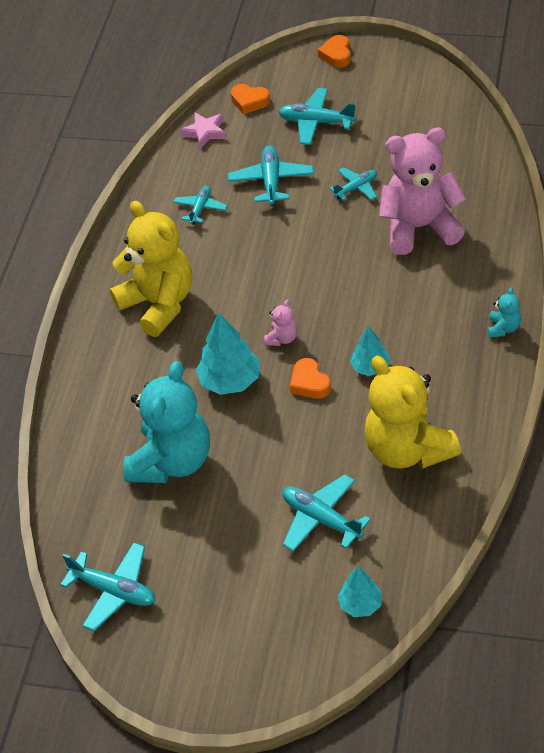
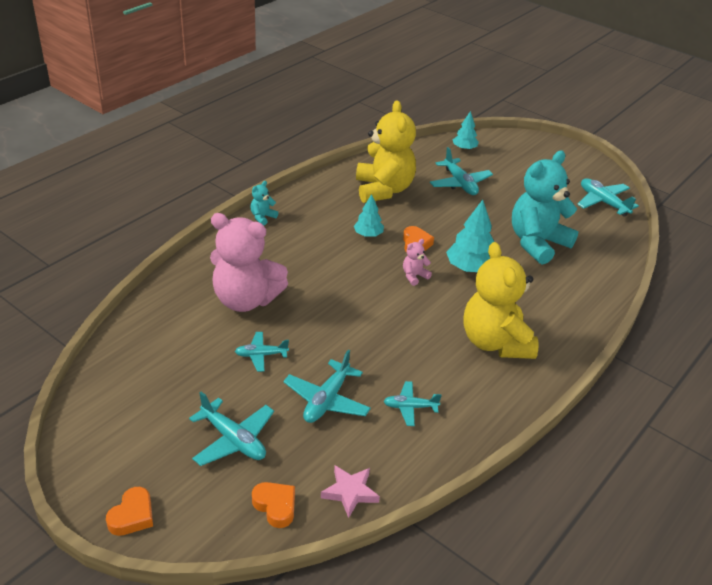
camera: 160 degrees left, 10 degrees down
(200, 209) = (410, 407): turquoise plane -> turquoise plane turned 45 degrees clockwise

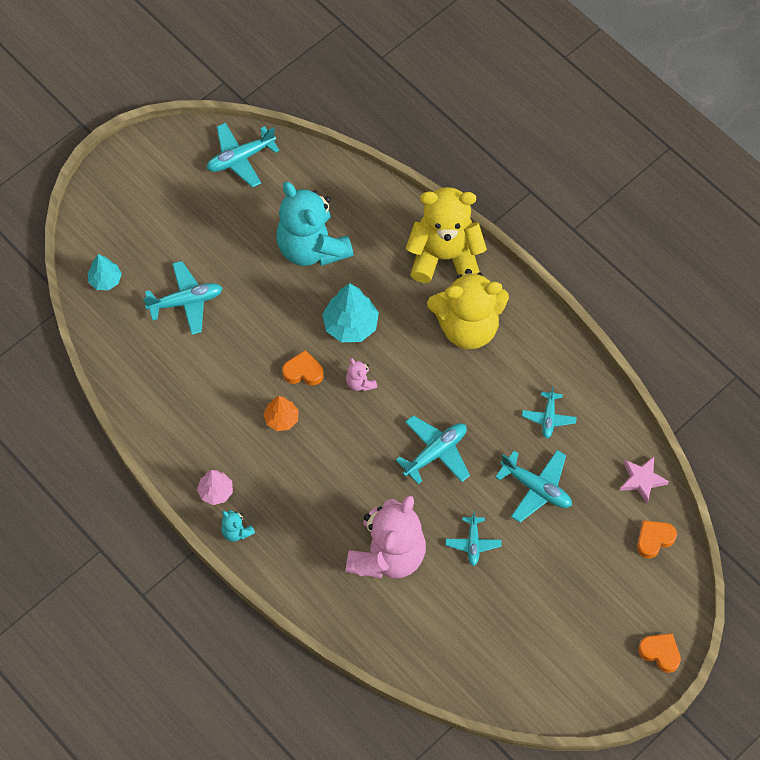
camera: 80 degrees left, 25 degrees up
(233, 440) = (580, 571): turquoise plane -> turquoise plane (435, 453)
(296, 206) = (216, 492): none -> pink tree
(368, 234) = (281, 419): turquoise tree -> orange tree
(383, 190) = (191, 389): yellow teddy bear -> yellow teddy bear (445, 256)

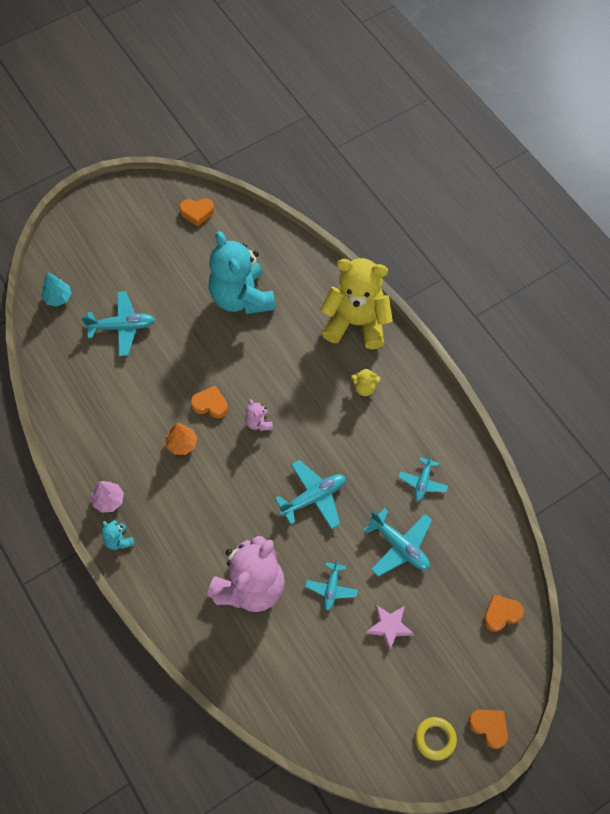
camera: 10 degrees right, 0 degrees up
(240, 158) = (197, 213): turquoise plane -> orange heart
(350, 325) = (261, 370): turquoise tree -> none
(467, 327) = (364, 388): yellow teddy bear -> yellow teddy bear, size x0.40
(607, 673) = (435, 739): none -> yellow ring
(642, 480) = (499, 555): pink star -> pink star (389, 627)

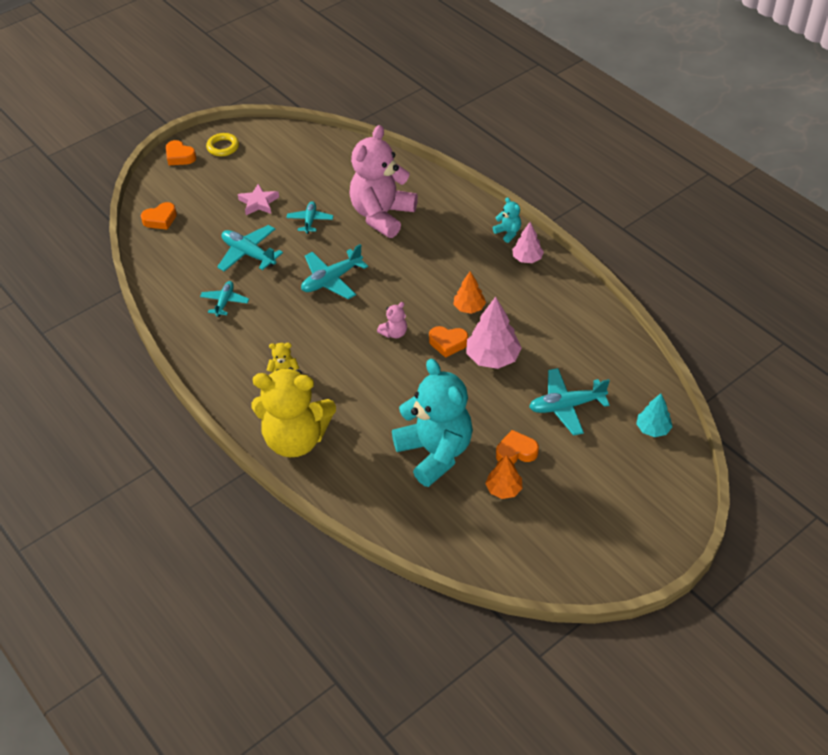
camera: 175 degrees right, 15 degrees down
(173, 383) = (492, 358): none -> pink tree
(193, 260) = (503, 489): none -> orange tree
(197, 213) = (514, 552): orange heart -> orange heart (516, 452)
(259, 422) = (394, 333): pink teddy bear -> pink teddy bear turned 75 degrees clockwise

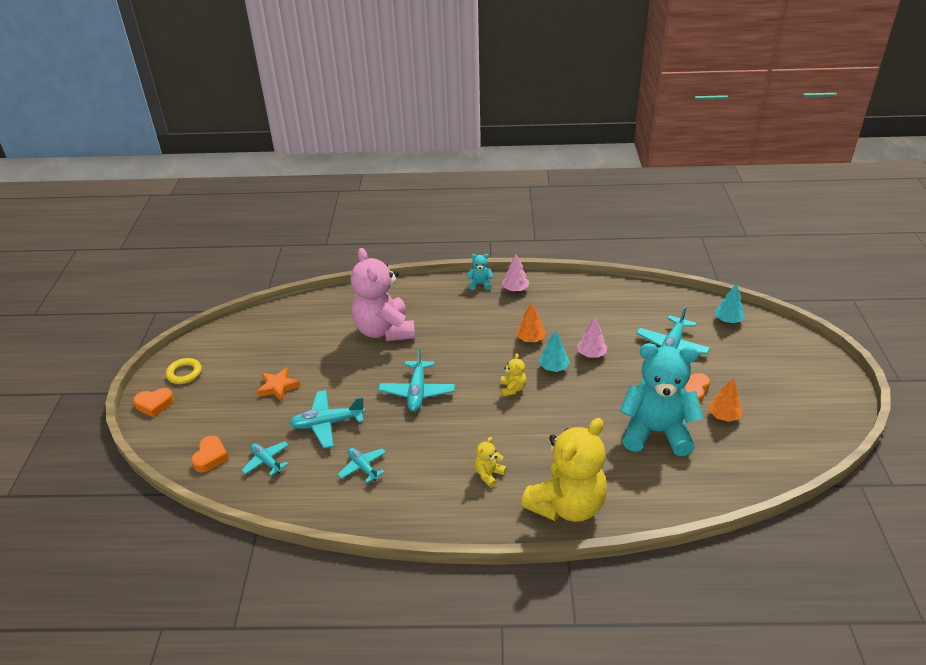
camera: 50 degrees left, 10 degrees down
(258, 203) = (278, 387): pink star -> orange star
(310, 221) = (338, 369): turquoise plane -> turquoise plane (267, 461)
(394, 333) = (512, 389): pink teddy bear -> yellow teddy bear
(448, 343) = (553, 367): orange heart -> turquoise tree
(492, 358) = (591, 354): pink tree -> pink tree, size x0.61

